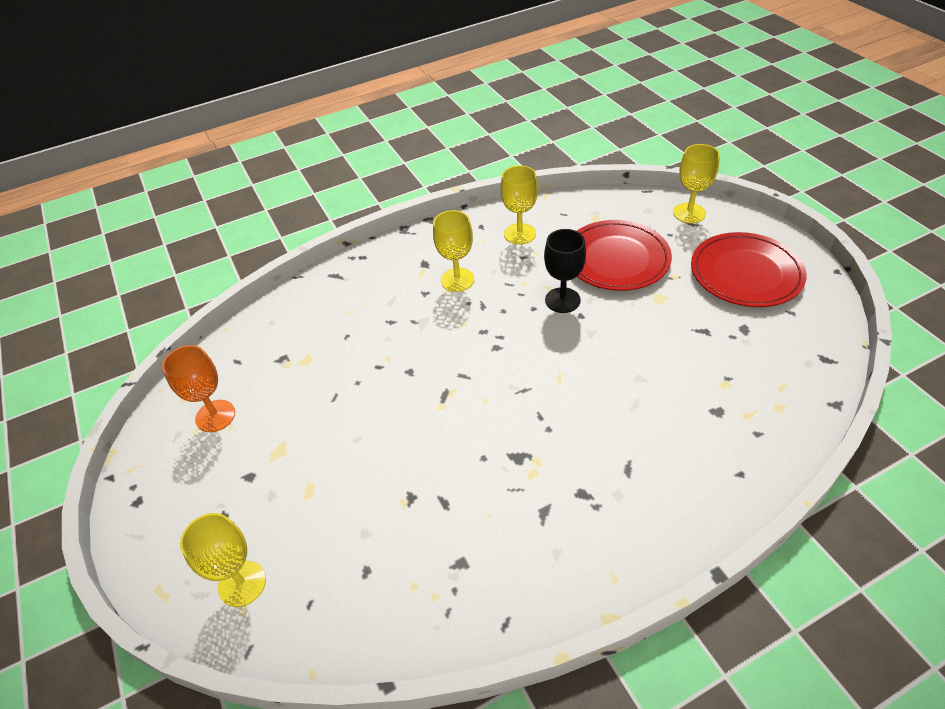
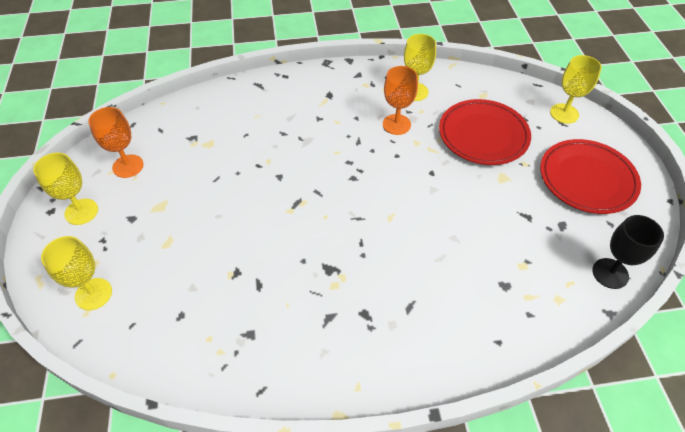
camera: 15 degrees right, 5 degrees up
(457, 280) = (348, 115): yellow goblet -> yellow goblet (81, 212)
(517, 275) = (396, 124): none -> orange goblet
(562, 300) = (423, 156): black goblet -> black goblet (610, 273)

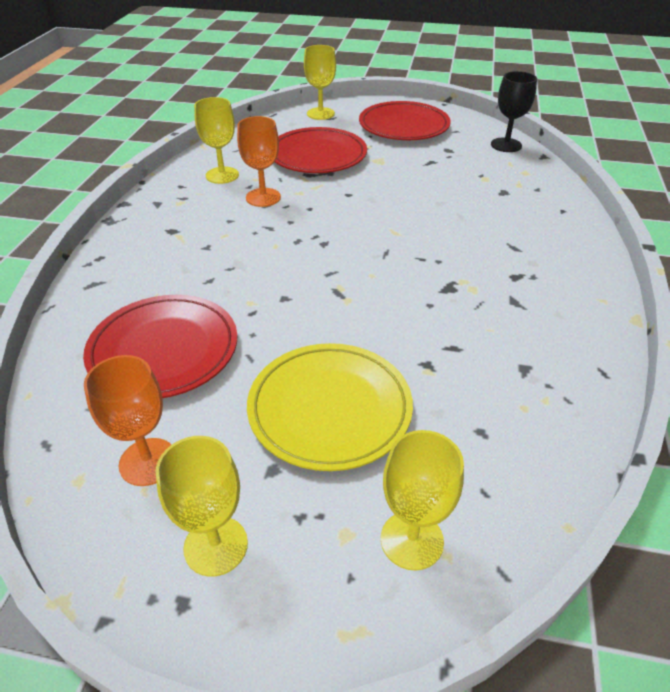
camera: 70 degrees left, 10 degrees down
(182, 230) = (329, 409): none -> yellow plate
(210, 139) = (164, 350): none -> red plate

